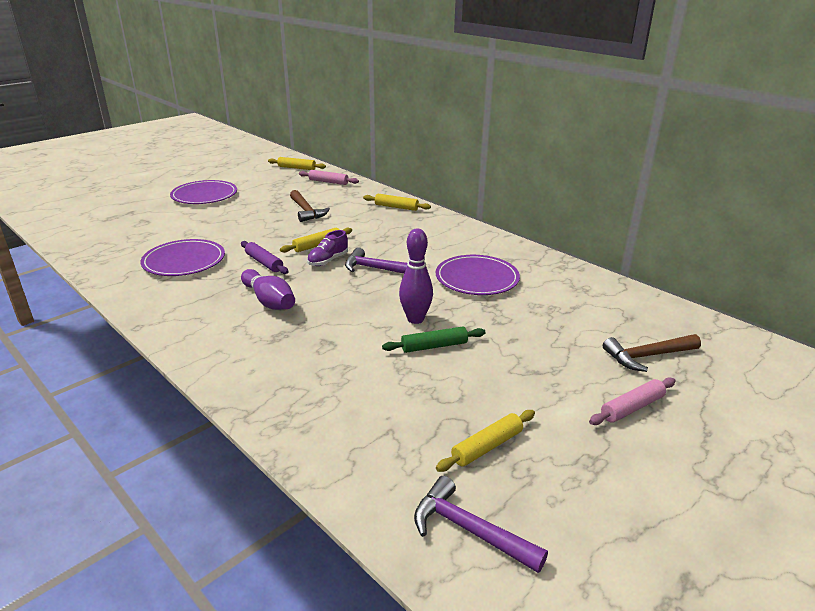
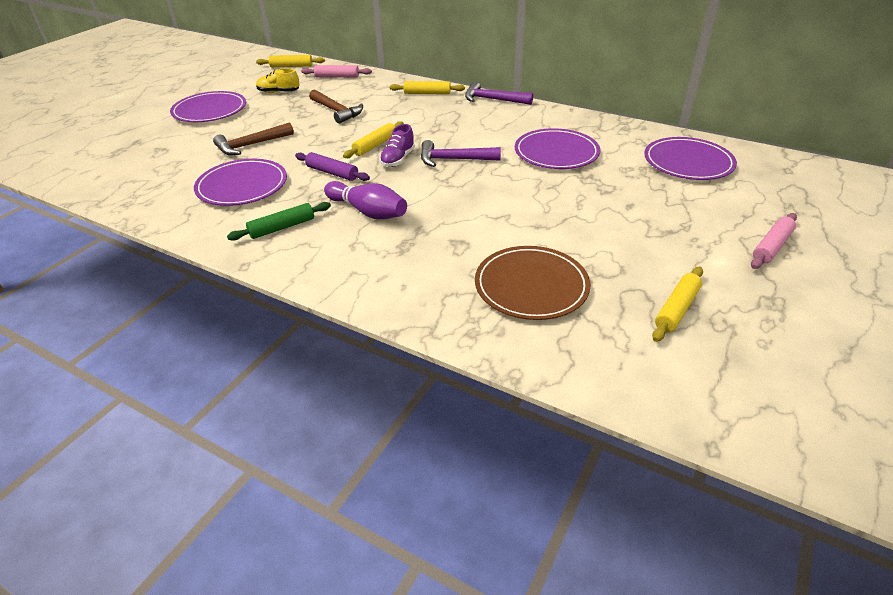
camera: 15 degrees left, 10 degrees up
(270, 188) = (278, 92): none -> yellow shoe
(363, 395) = (531, 286): none -> brown plate
(415, 319) = (527, 203): purple bowling pin -> none
(434, 346) = (563, 226): green rolling pin -> green rolling pin (282, 227)
(469, 530) = (714, 387): purple hammer -> purple hammer (493, 100)
(603, 309) = (688, 162): none -> purple plate
(647, 356) = (753, 198): brown hammer -> brown hammer (251, 145)

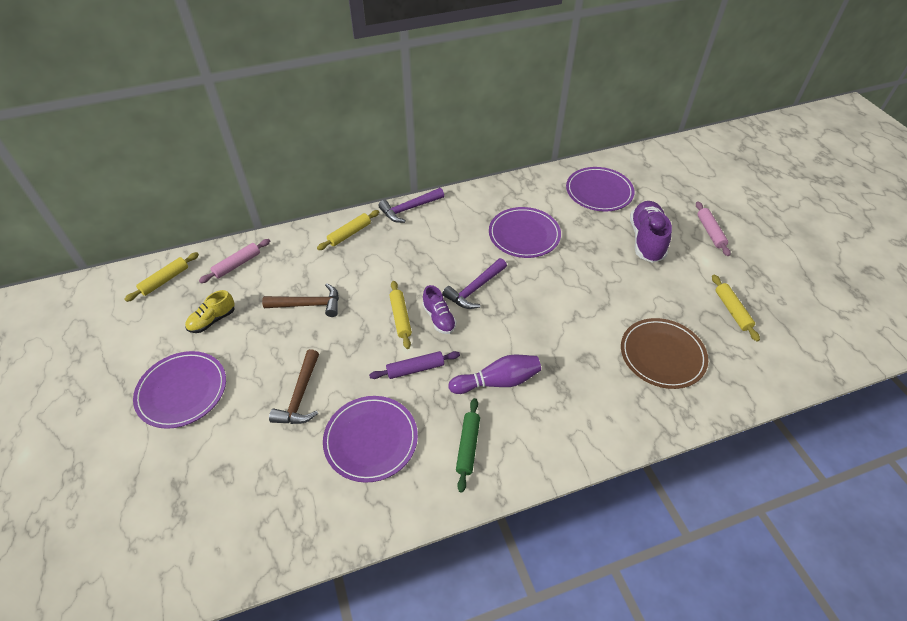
camera: 50 degrees left, 10 degrees up
(675, 213) = (646, 240): none -> purple shoe

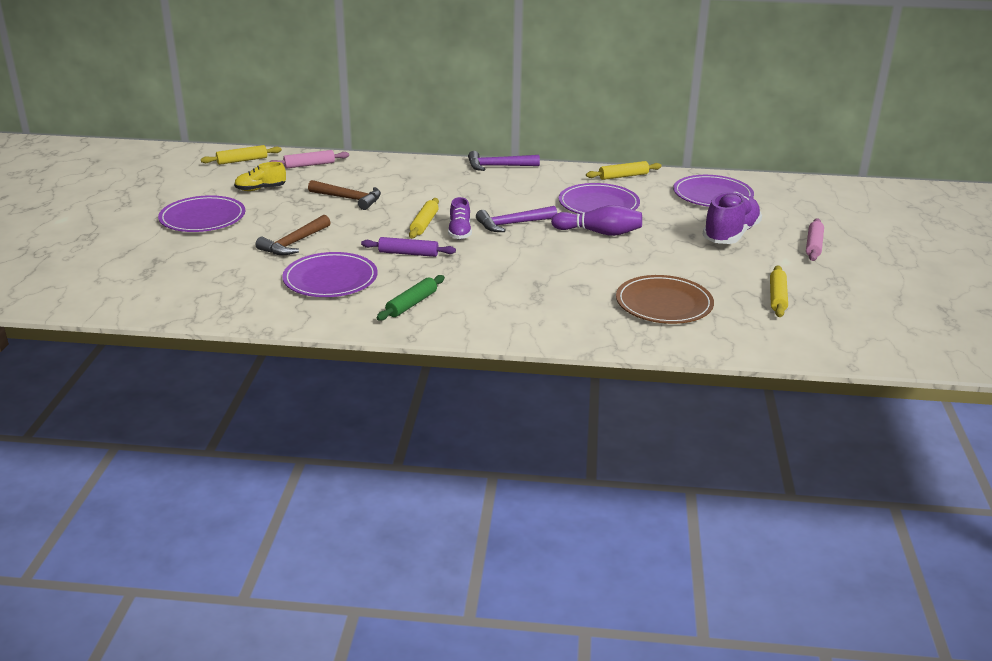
camera: 25 degrees right, 20 degrees down
(349, 234) = (426, 169): yellow rolling pin -> yellow rolling pin (623, 176)
(497, 381) = (477, 278): purple bowling pin -> purple bowling pin (599, 233)

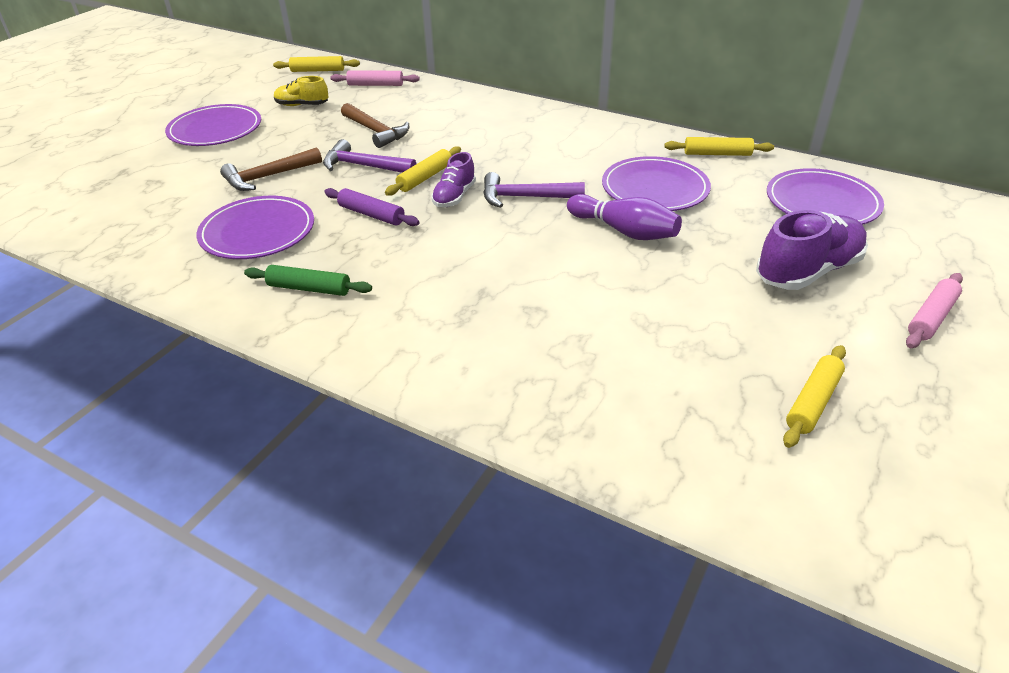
camera: 25 degrees right, 10 degrees up
(412, 304) = (309, 288): green rolling pin -> green rolling pin turned 45 degrees clockwise
(498, 166) = (573, 117): purple hammer -> purple hammer (364, 166)
(664, 304) = (627, 369): brown plate -> none

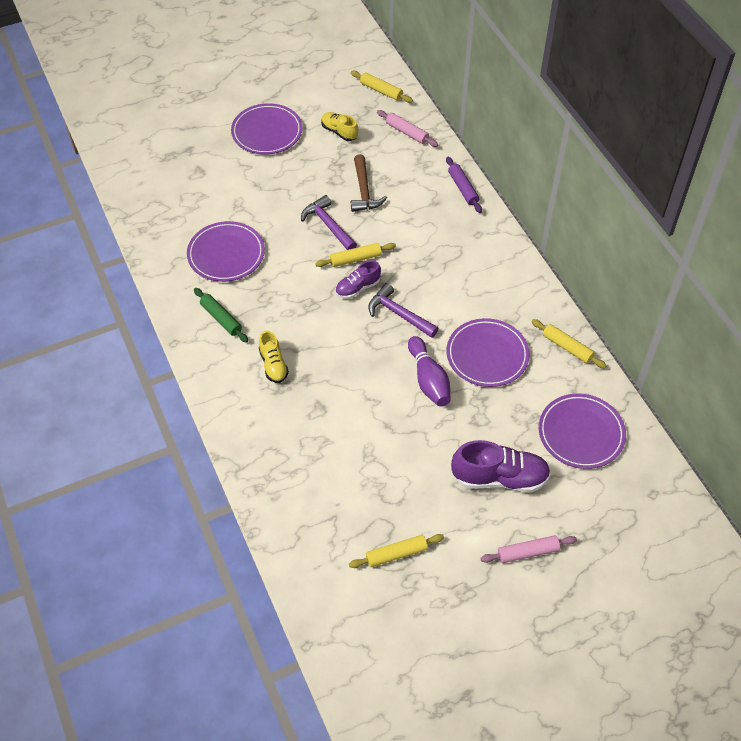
camera: 35 degrees right, 15 degrees up
(268, 176) = (265, 203): brown hammer -> none
(371, 214) = (297, 276): purple rolling pin -> purple rolling pin (463, 188)
(428, 299) = (273, 365): none -> yellow shoe

